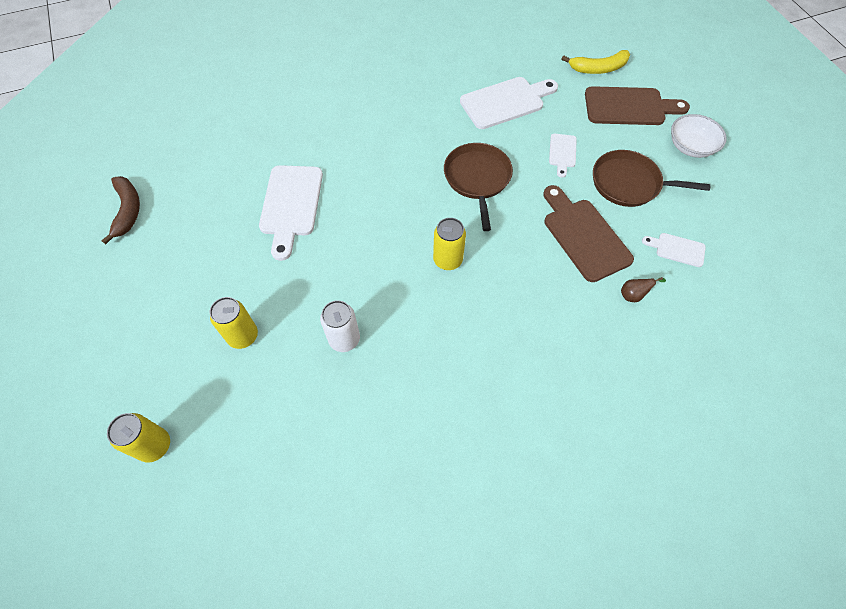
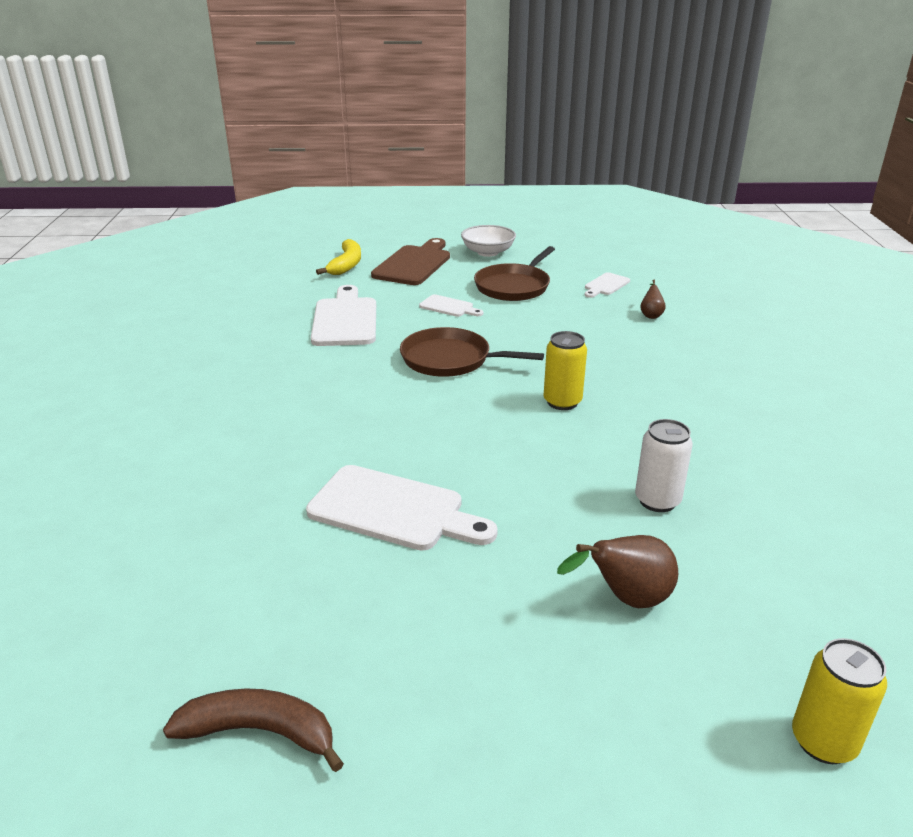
camera: 70 degrees left, 30 degrees down
(243, 336) = (626, 599): yellow can -> brown pear
(583, 236) = (567, 321): brown cutting board -> none

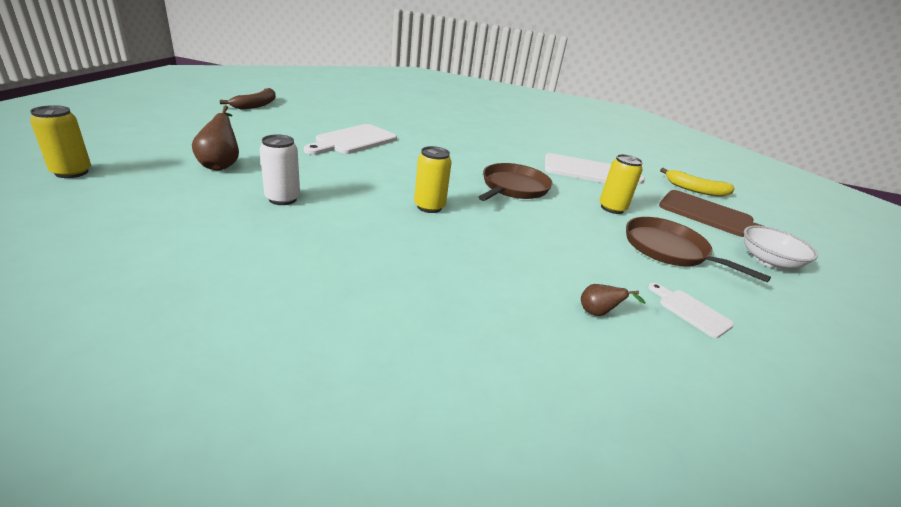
camera: 100 degrees right, 0 degrees up
(449, 307) = (612, 208): white cutting board -> yellow can

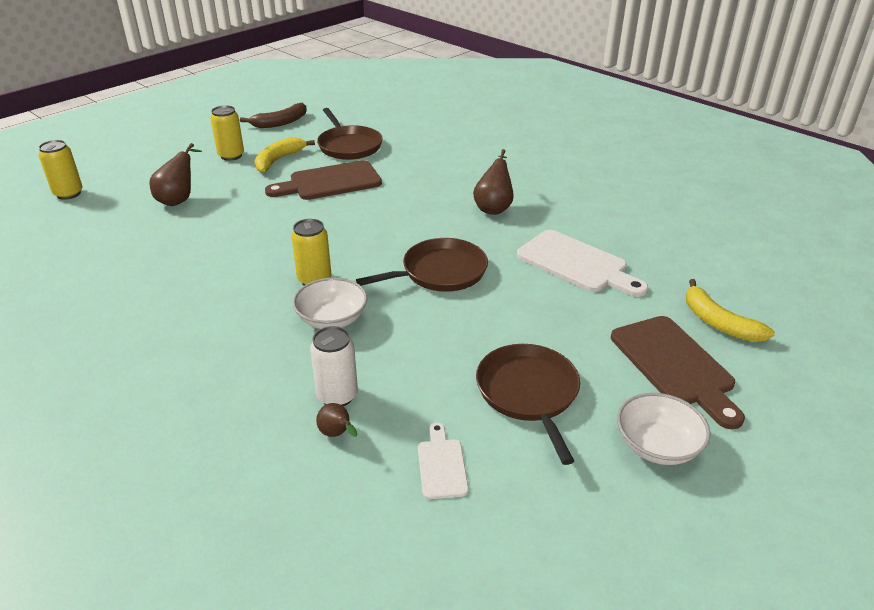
camera: 35 degrees right, 5 degrees up
(282, 199) = (192, 246): white can -> white can (337, 396)
(287, 129) = (278, 160): none -> yellow banana
(338, 117) = (349, 146): none -> brown pan
(353, 141) = (330, 182): white cutting board -> brown cutting board
(480, 231) = (332, 319): none -> white bowl
(494, 146) = (494, 207): none -> brown pear
(612, 208) = (533, 324): yellow can -> yellow can (231, 156)

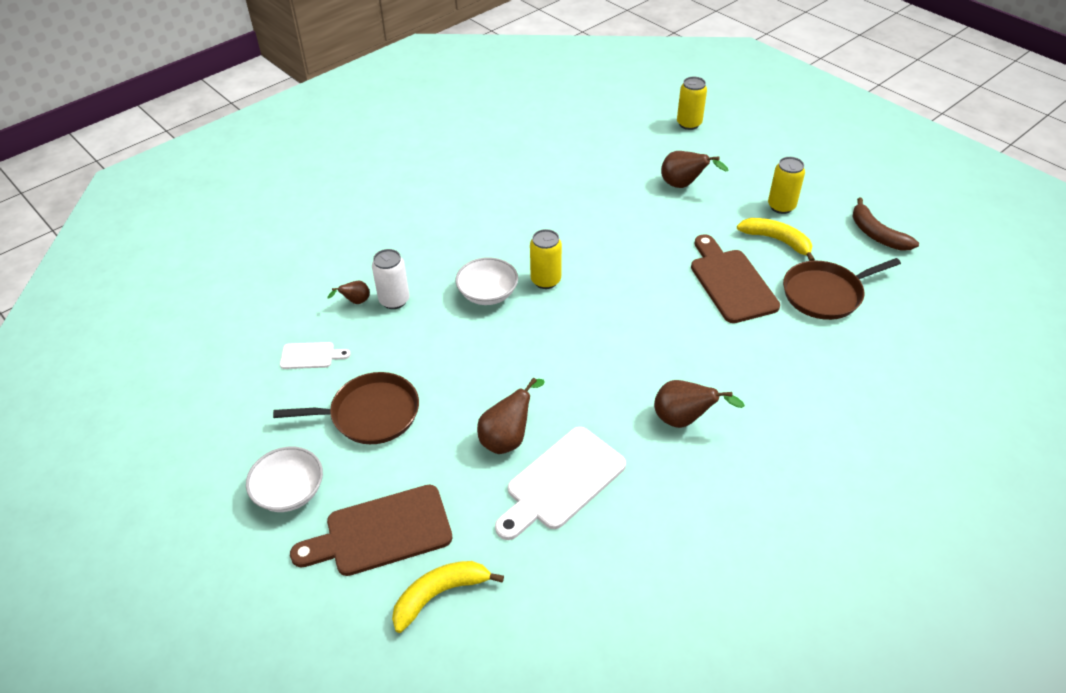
camera: 95 degrees right, 10 degrees up
(440, 272) = (552, 365): brown pan -> none
(537, 294) = (508, 438): none -> brown pear

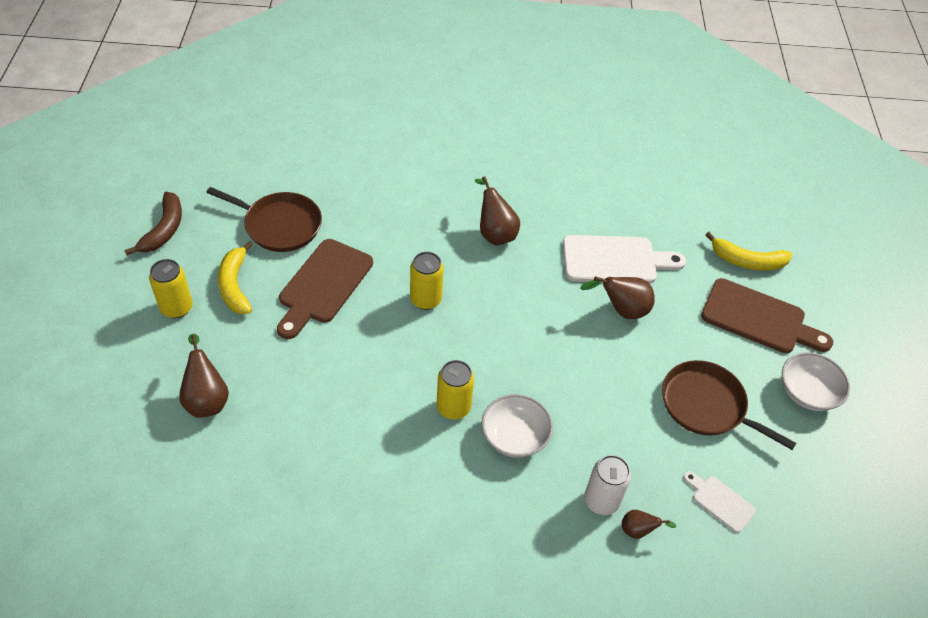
camera: 140 degrees left, 5 degrees up
(689, 124) = (72, 469): yellow can -> yellow can (425, 300)

